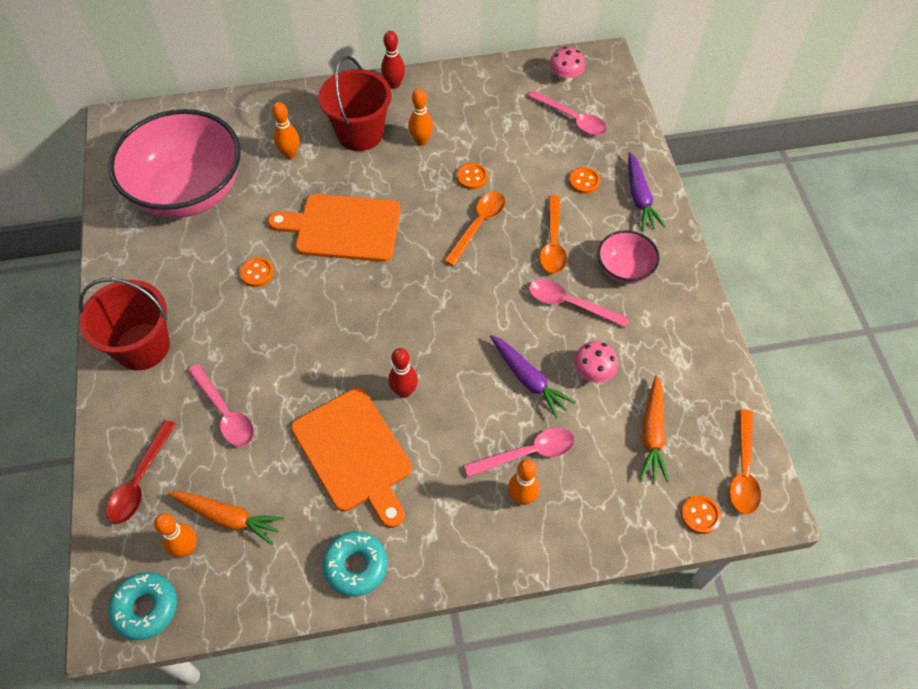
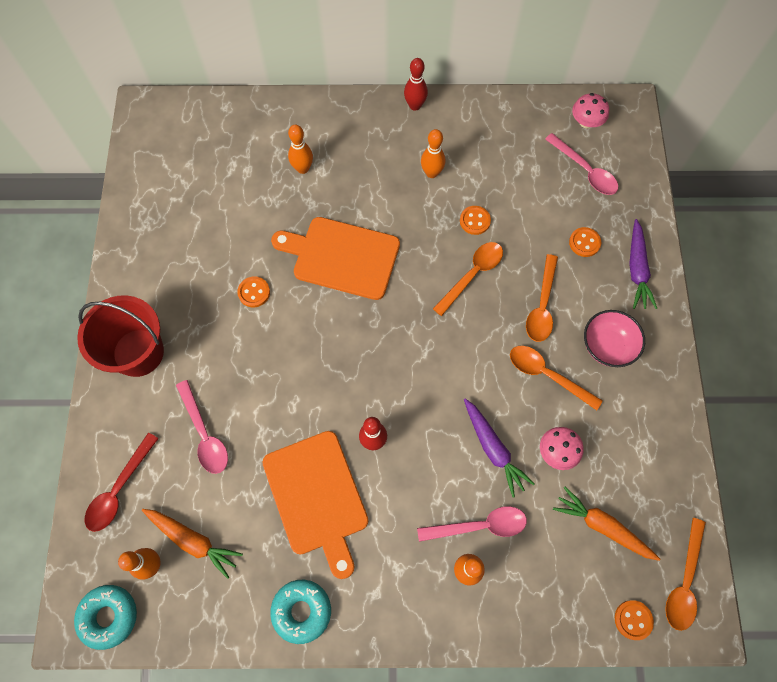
camera: 10 degrees right, 10 degrees up
(188, 192) = (201, 195): pink bowl -> none
(360, 133) = (373, 155): red bucket -> none
(570, 304) = (547, 375): pink spoon -> orange spoon
(652, 433) = (603, 526): orange carrot -> orange carrot turned 105 degrees clockwise

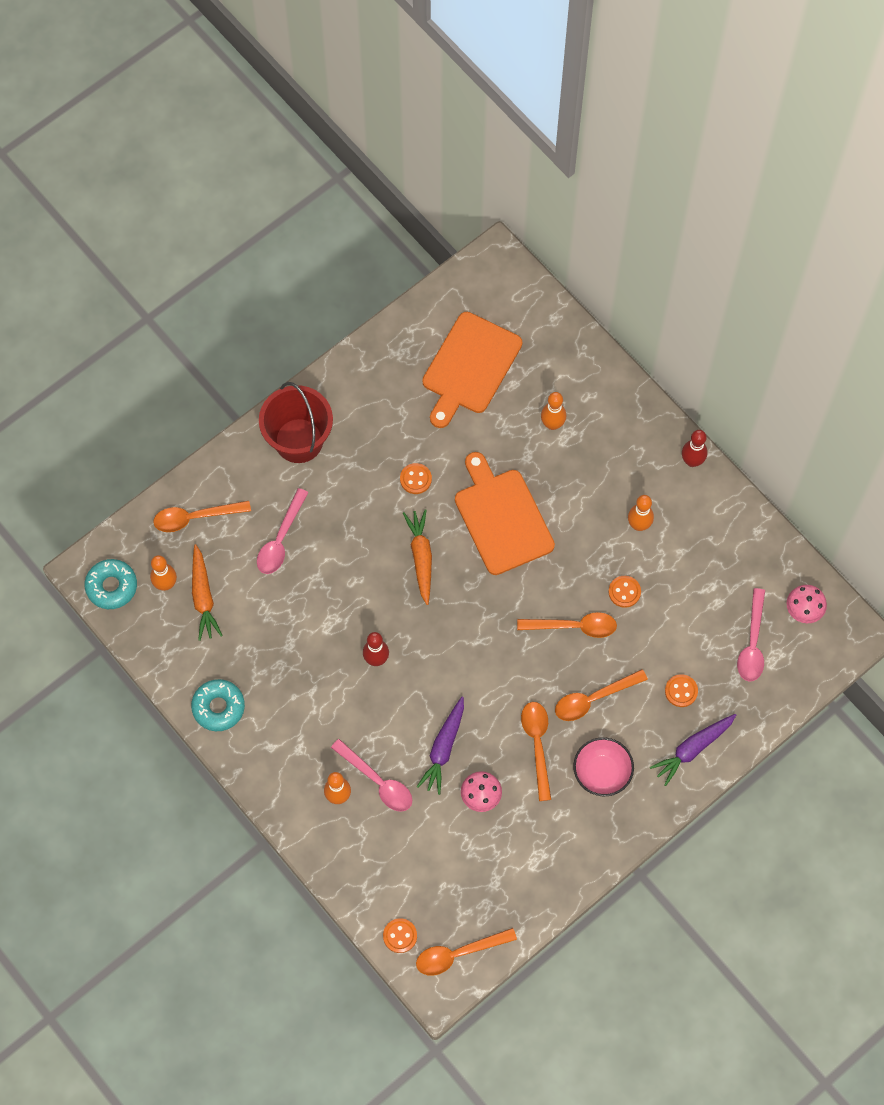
camera: 50 degrees right, 0 degrees up
(119, 489) = (195, 517): red spoon -> orange spoon
(317, 497) = (303, 654): orange cutting board -> orange cutting board (470, 367)
(603, 526) = (451, 868): orange carrot -> orange carrot (421, 558)

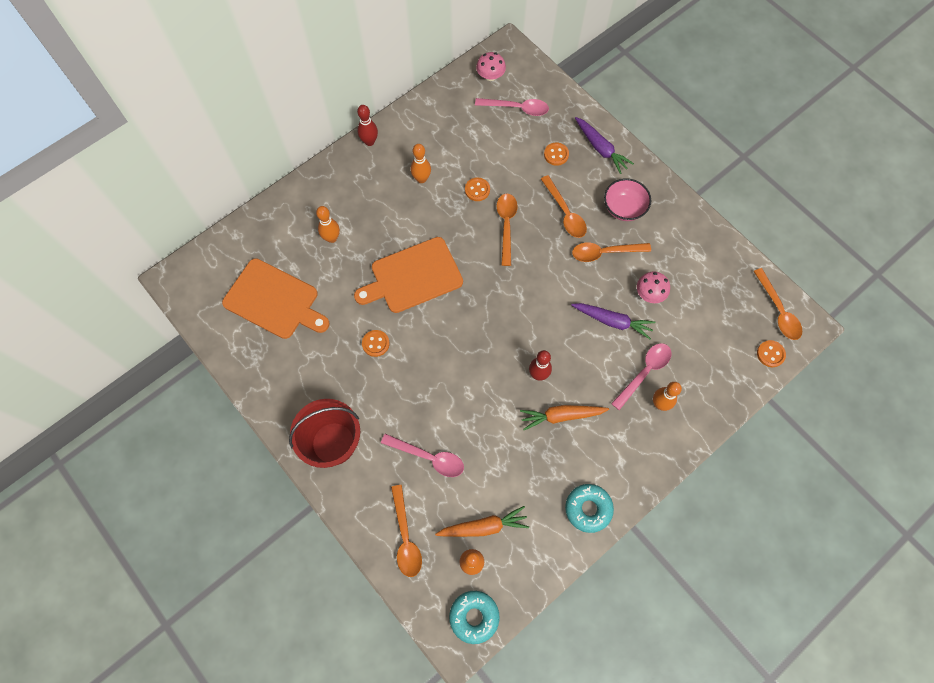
camera: 90 degrees left, 0 degrees up
(421, 558) = (447, 339): orange carrot -> orange carrot (561, 416)

